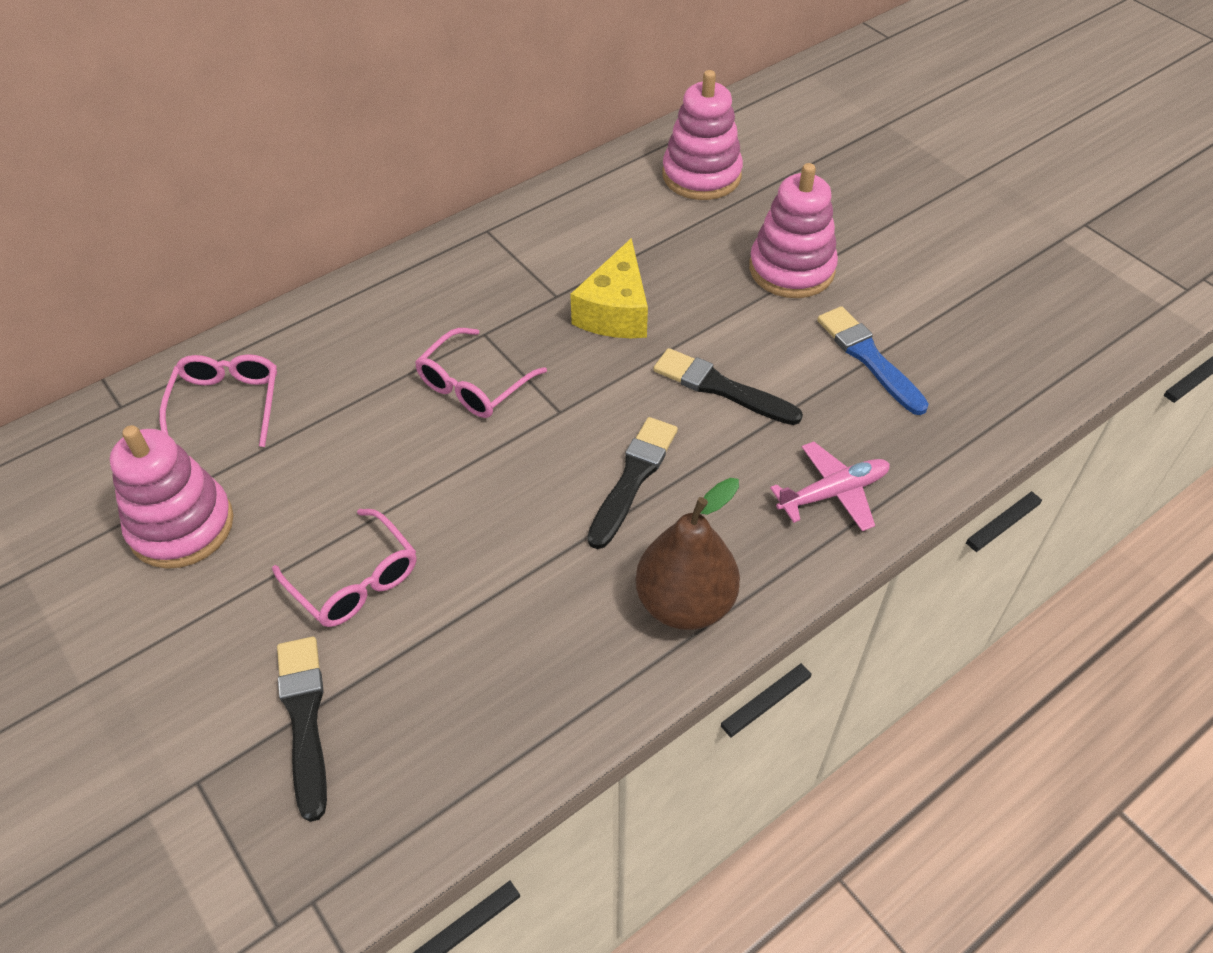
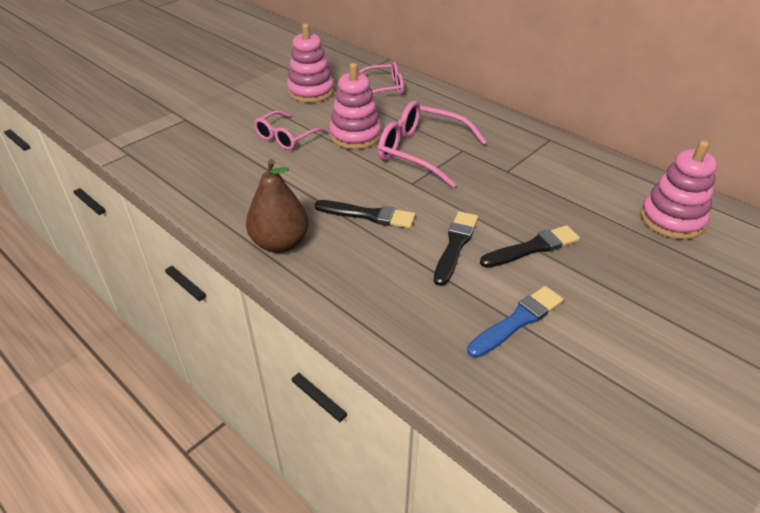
camera: 80 degrees right, 10 degrees down
(304, 719) = (212, 137): black brush -> black brush (532, 248)
(474, 385) = (421, 152): pink glasses -> pink glasses, size x1.58
(615, 311) = (505, 194): yellow cheese -> none
(791, 269) = (595, 273): pink stacking toy -> pink stacking toy (355, 135)
(832, 493) = (376, 304): pink plane -> none

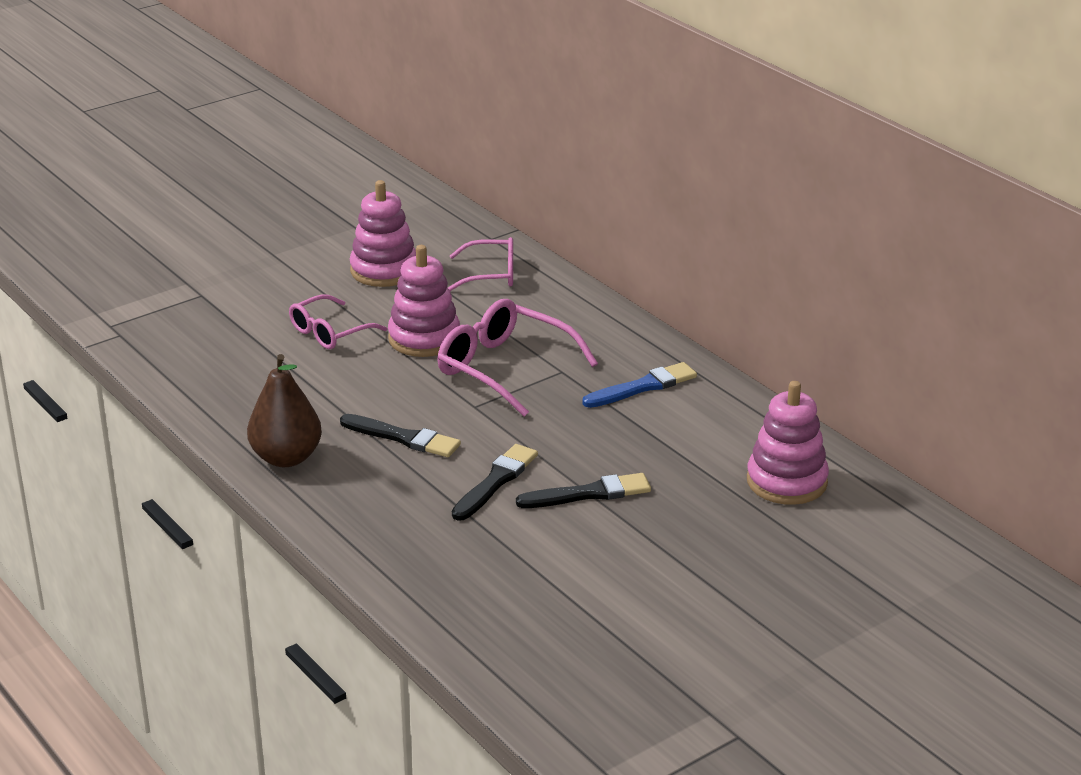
camera: 10 degrees right, 10 degrees down
(517, 321) = (529, 562): blue brush -> blue brush (643, 387)

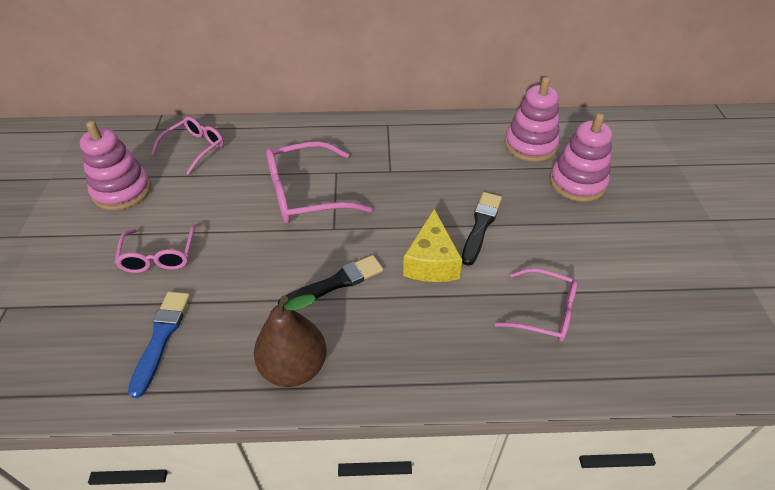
camera: 55 degrees left, 15 degrees up
(424, 338) = (228, 213): pink stacking toy -> pink stacking toy (577, 183)
(495, 481) = (431, 262): black brush -> yellow cheese
(503, 574) = (544, 312): none -> pink glasses
(643, 387) = (387, 150): blue brush -> blue brush (161, 338)

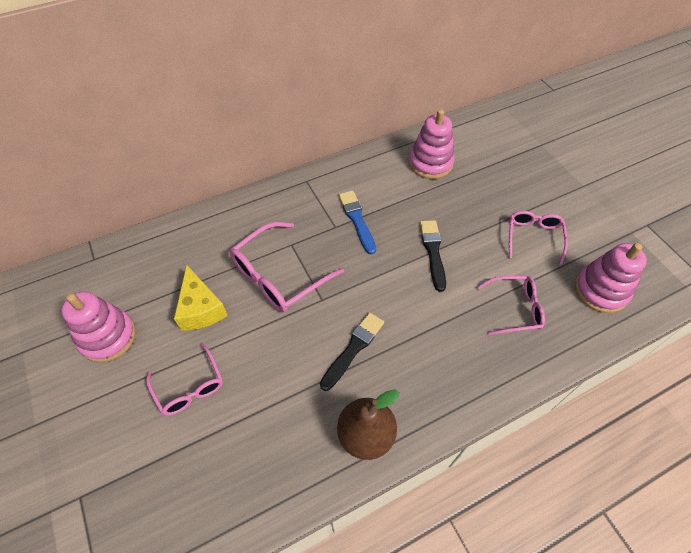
camera: 25 degrees left, 10 degrees up
(161, 338) = (243, 460): blue brush -> blue brush (357, 220)
(194, 148) = (147, 266): pink glasses -> pink glasses (533, 237)
(431, 262) = (414, 299): yellow cheese -> yellow cheese (200, 309)
(577, 183) = (481, 186): pink stacking toy -> pink stacking toy (600, 290)

